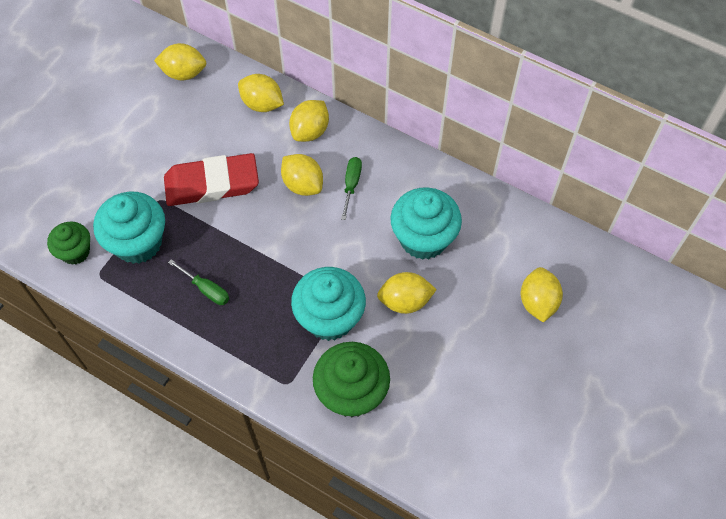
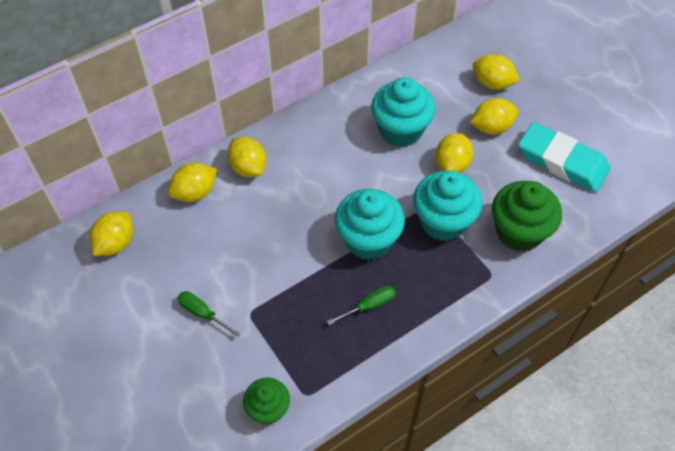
camera: 65 degrees left, 5 degrees down
(138, 242) = (288, 347): turquoise cupcake -> turquoise cupcake (368, 240)
(212, 184) = (258, 263): red eraser -> none
(303, 184) = (300, 193): yellow lemon -> yellow lemon (491, 127)
(351, 185) = (322, 158): green screwdriver -> green screwdriver (203, 313)
(466, 407) = (562, 161): none -> turquoise eraser

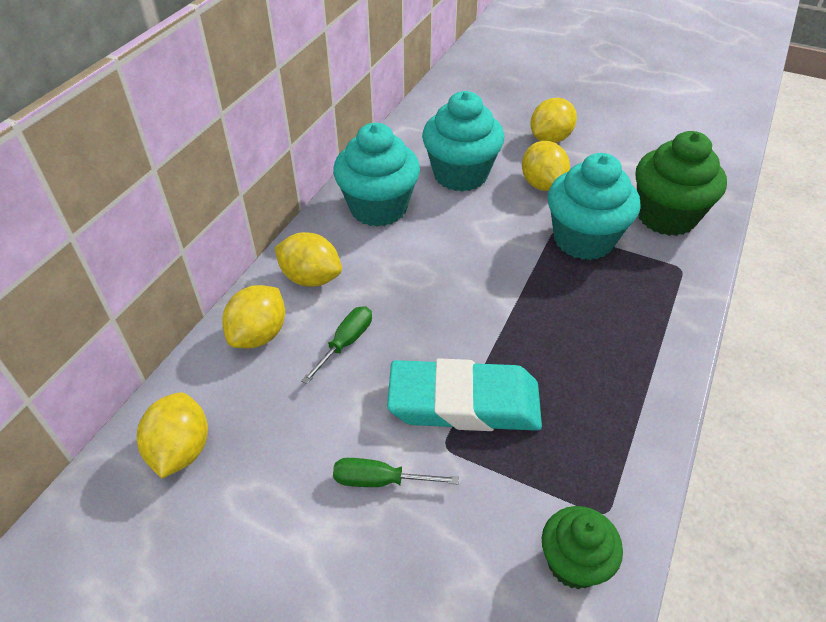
camera: 30 degrees left, 10 degrees down
(368, 240) = (520, 292): turquoise cupcake -> turquoise cupcake (378, 208)
(369, 306) = (585, 362): green screwdriver -> green screwdriver (345, 343)
(492, 83) = (515, 104): yellow lemon -> none
(562, 161) = (643, 142): turquoise eraser -> turquoise eraser (464, 403)

